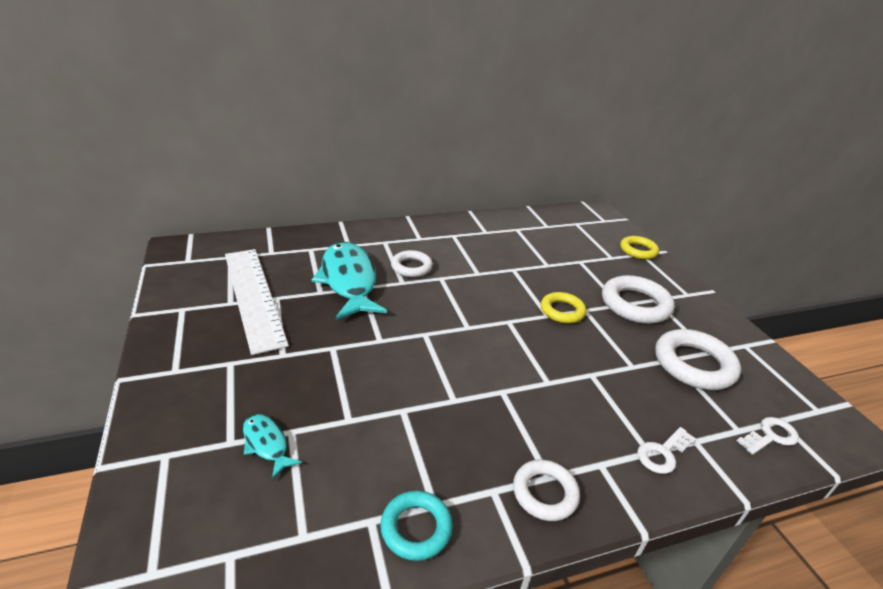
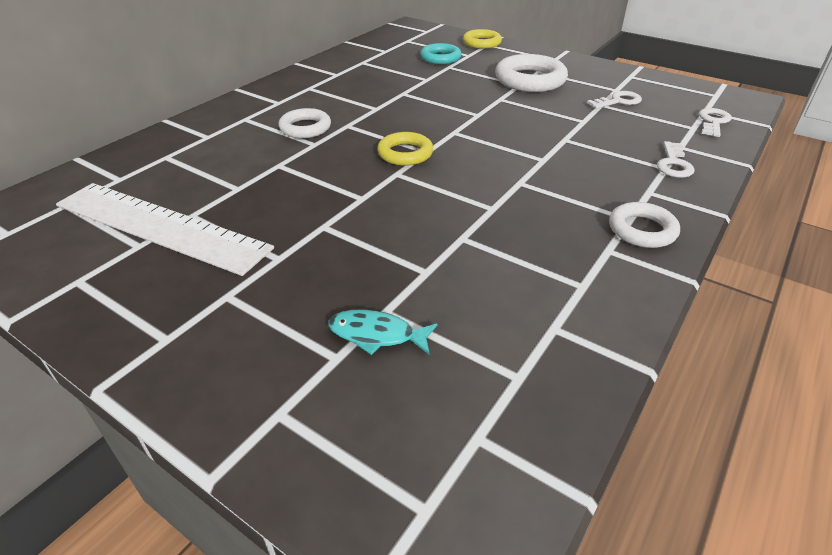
camera: 35 degrees left, 5 degrees up
(349, 281) = (255, 165): turquoise fish -> none
(416, 528) = (593, 309): turquoise ring -> turquoise ring (440, 58)
(562, 311) = (484, 106): yellow ring -> yellow ring (405, 153)
(694, 364) = (618, 101): white ring -> white key

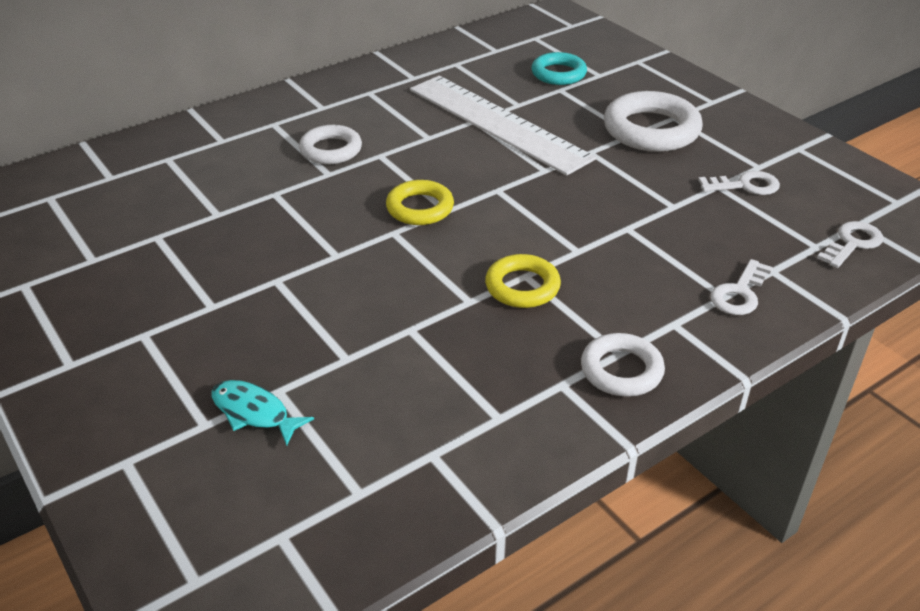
camera: 20 degrees right, 0 degrees up
(160, 226) = (121, 243): white ruler -> white ruler (498, 123)
(481, 43) = (631, 57): yellow ring -> yellow ring (522, 286)

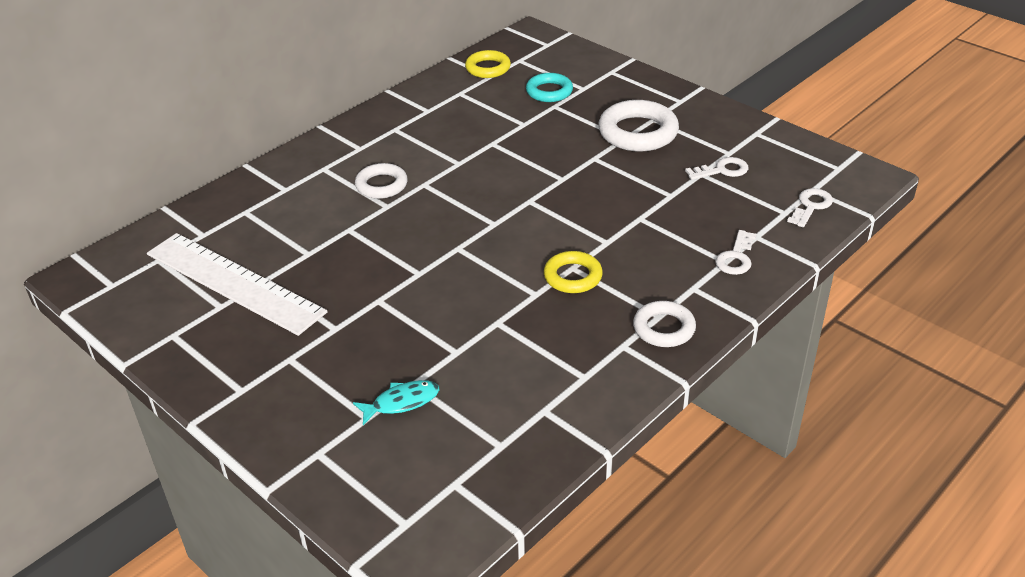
camera: 10 degrees left, 0 degrees up
(254, 412) = (401, 402): turquoise fish -> turquoise fish turned 135 degrees clockwise
(420, 208) = (472, 225): yellow ring -> yellow ring (488, 68)
(498, 123) = (512, 143): white ruler -> white ruler (234, 282)

